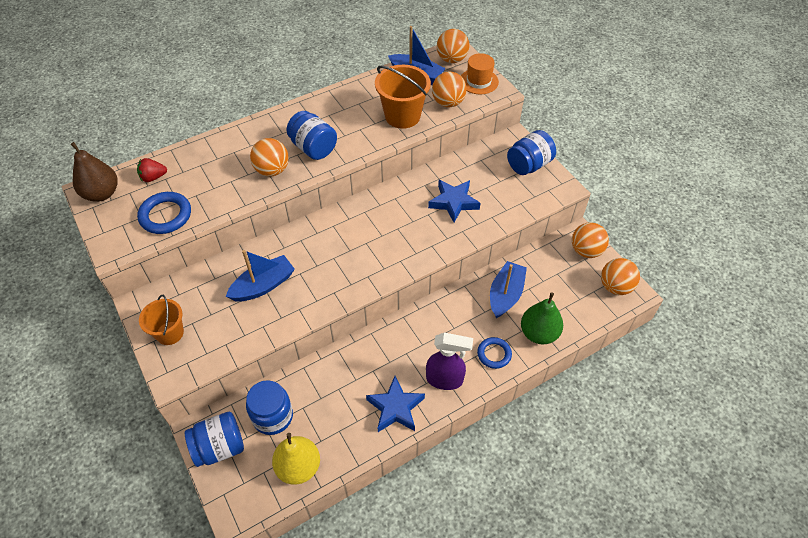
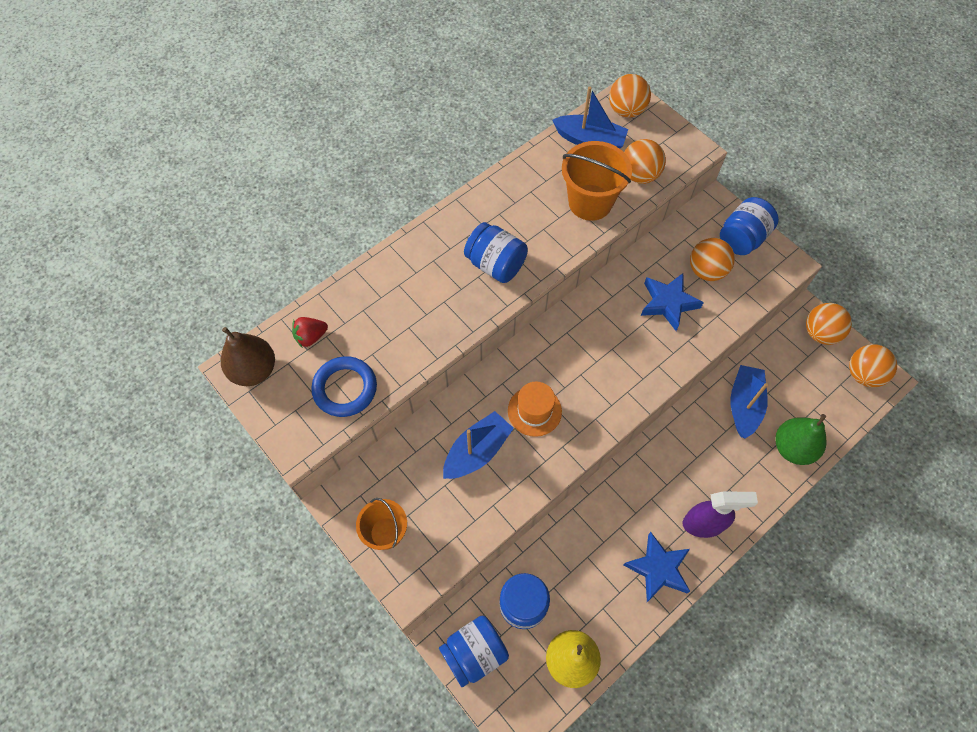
camera: 10 degrees left, 10 degrees up
(272, 170) = (455, 304): orange ball -> orange ball (706, 271)
(478, 81) = (668, 138): orange hat -> orange hat (534, 411)
(494, 354) = (750, 483): blue ring -> none

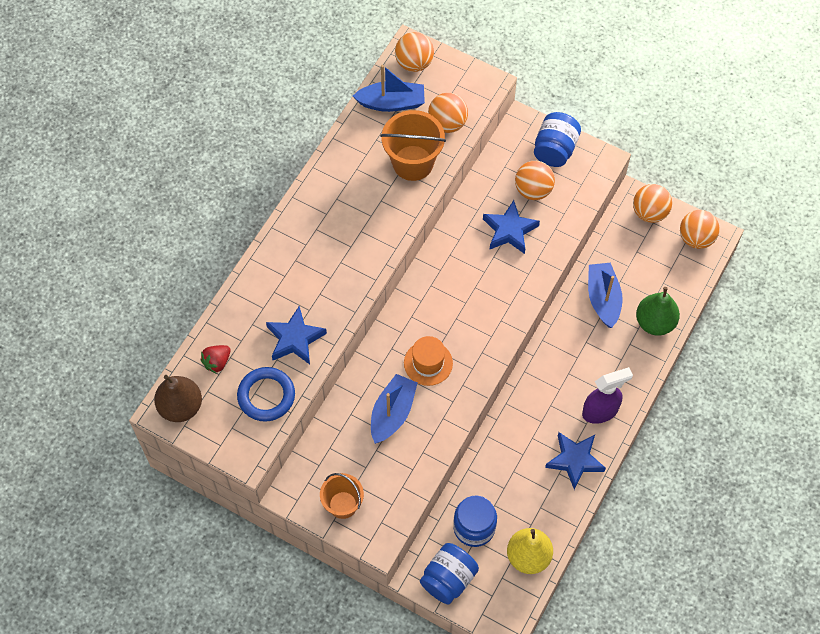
camera: 20 degrees left, 0 degrees up
(399, 339) = (295, 339): none -> blue star
(495, 264) = (351, 246): blue jar -> none

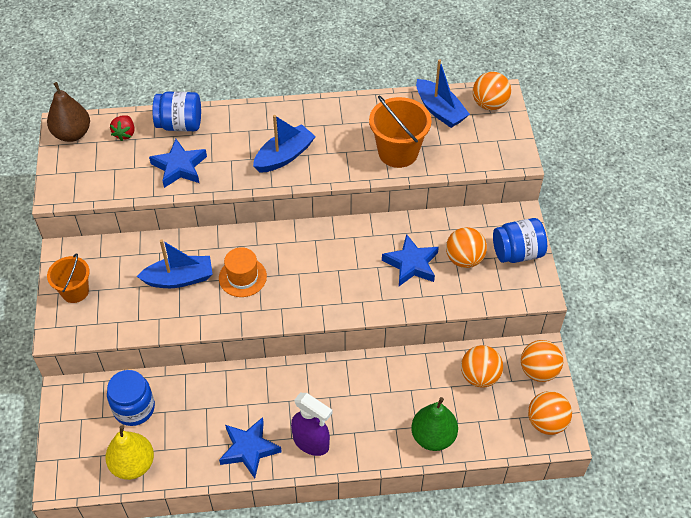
camera: 55 degrees right, 10 degrees down
(217, 362) = (125, 134): red strawberry -> red strawberry turned 90 degrees counterclockwise
(266, 396) = (117, 177): blue ring -> none
(447, 123) = (455, 154): orange ball -> orange ball (479, 376)
(448, 579) = (74, 416): blue jar -> blue jar (180, 124)
(603, 299) = (422, 383): blue boat -> blue boat (284, 156)

